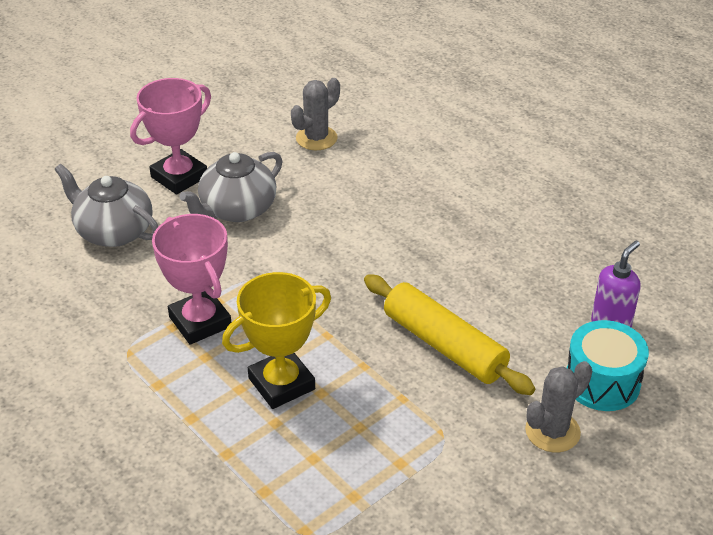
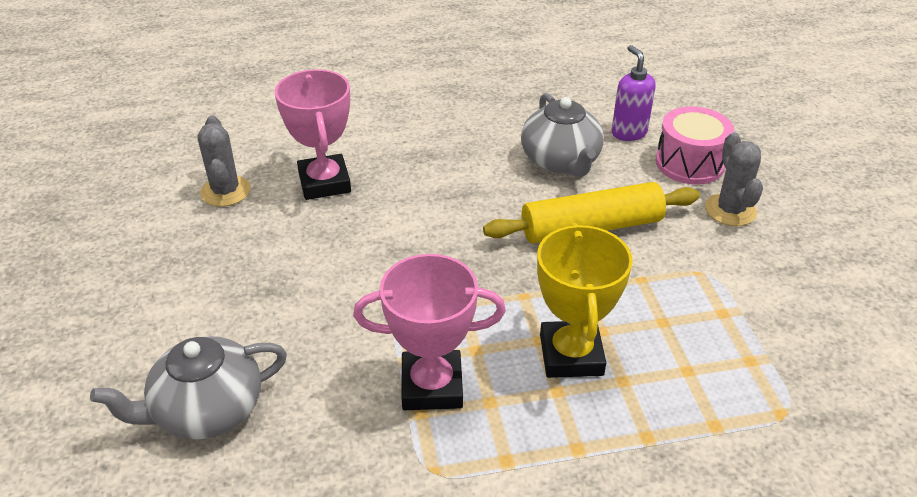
camera: 60 degrees left, 0 degrees up
(179, 177) = (171, 316): pink trophy -> pink trophy (324, 182)
(237, 209) = (276, 289): grey teapot -> grey teapot (561, 161)
(602, 382) = (689, 163): turquoise drum -> pink drum

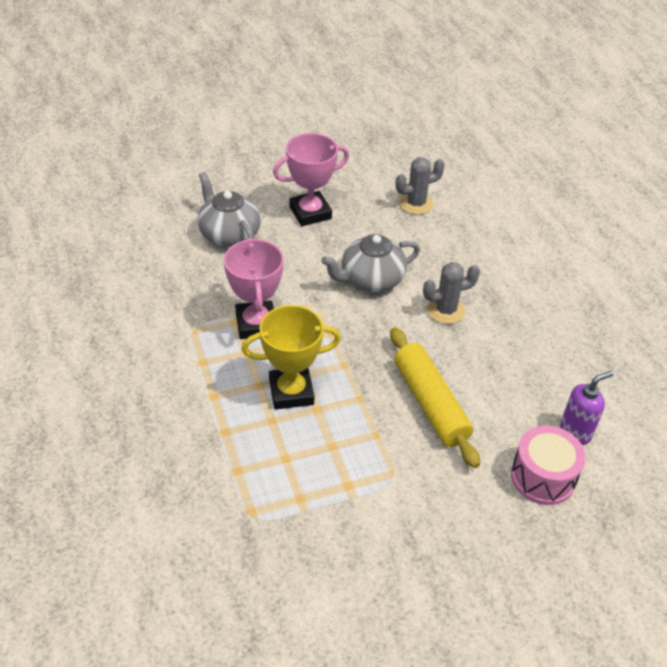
camera: 80 degrees right, 5 degrees up
(324, 182) = (440, 248): pink trophy -> pink trophy (310, 212)
(561, 161) = (513, 383): grey teapot -> grey teapot (371, 279)
(730, 210) = (480, 503): grey cactus -> grey cactus (445, 310)

